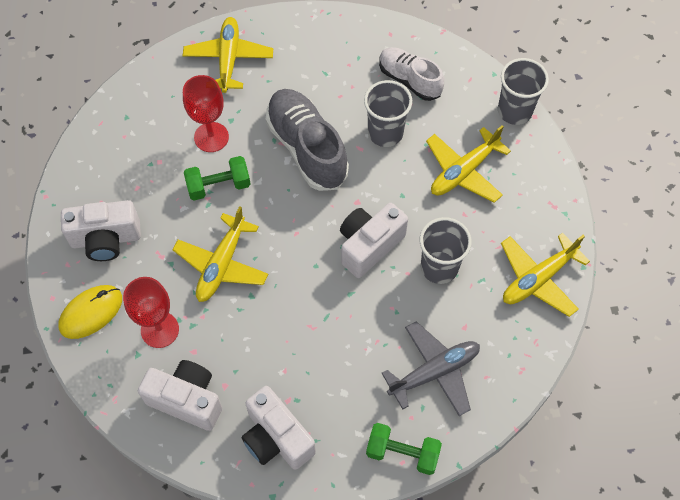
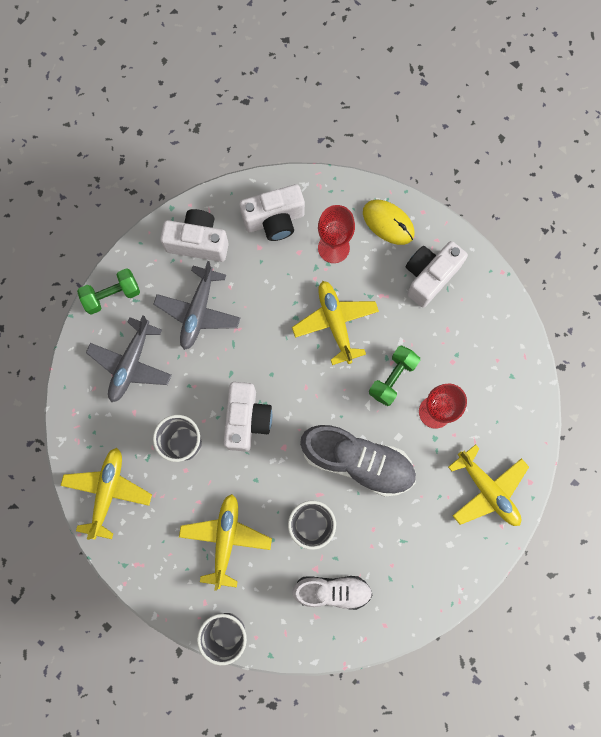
camera: 140 degrees right, 15 degrees up
(91, 312) = (388, 223): yellow mouse -> yellow mouse turned 60 degrees counterclockwise
(333, 370) = (198, 311): none -> grey plane

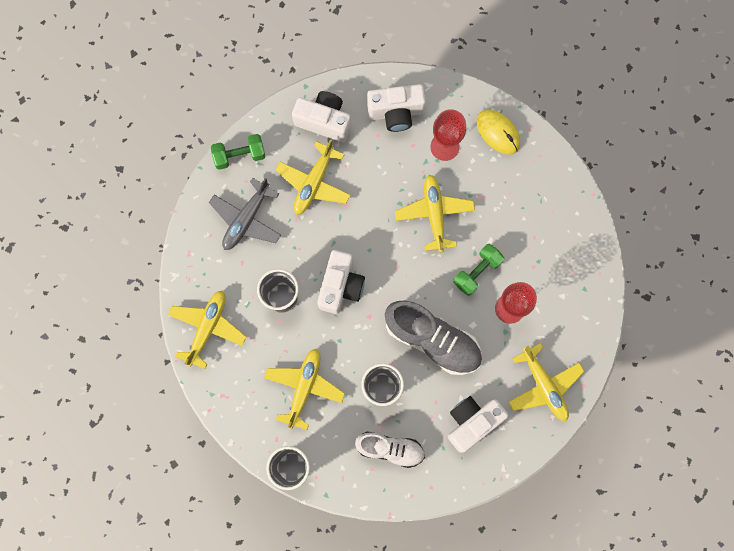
camera: 10 degrees right, 0 degrees up
(198, 311) = (314, 183): grey plane -> yellow plane
(429, 276) = (526, 187): white camera -> white camera (472, 422)

